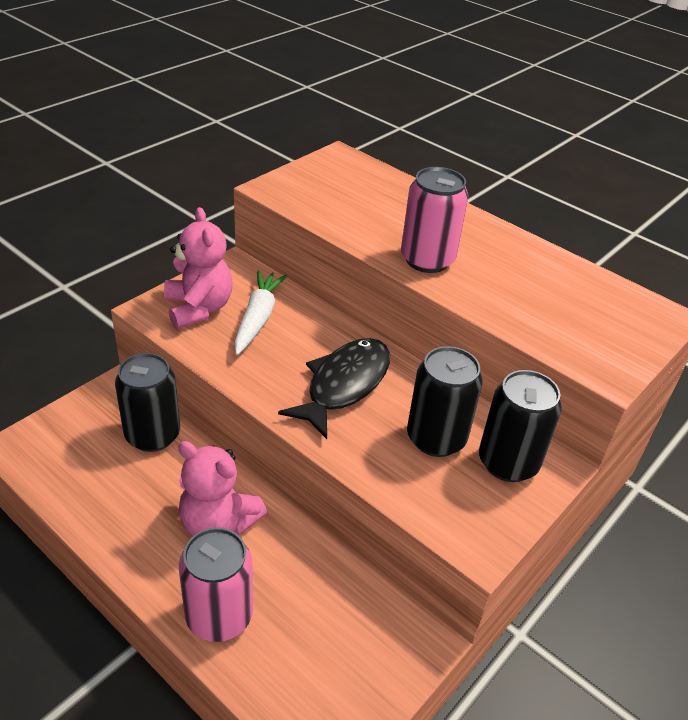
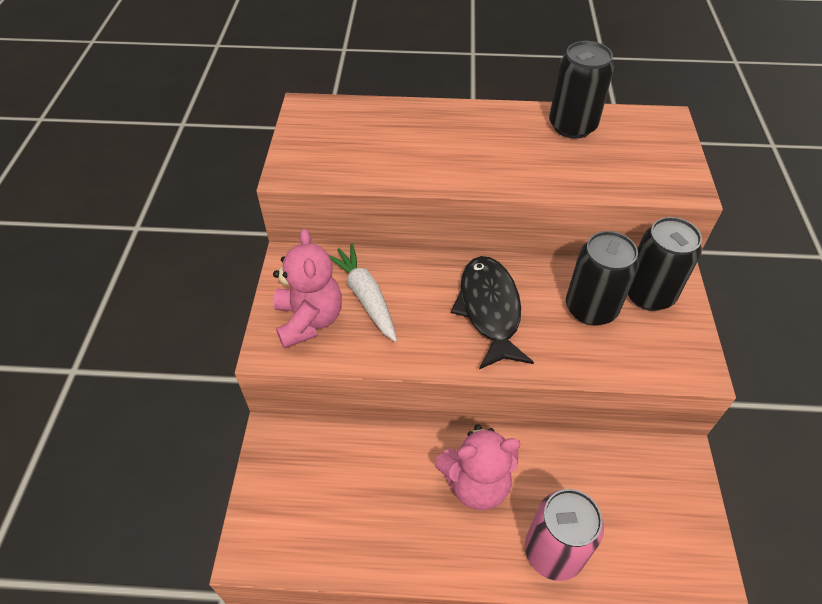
camera: 35 degrees left, 10 degrees up
(152, 435) = (349, 452): black can -> black can (572, 126)
(199, 308) = (309, 320): pink teddy bear -> pink teddy bear turned 45 degrees clockwise
(427, 260) = (482, 168): pink can -> none

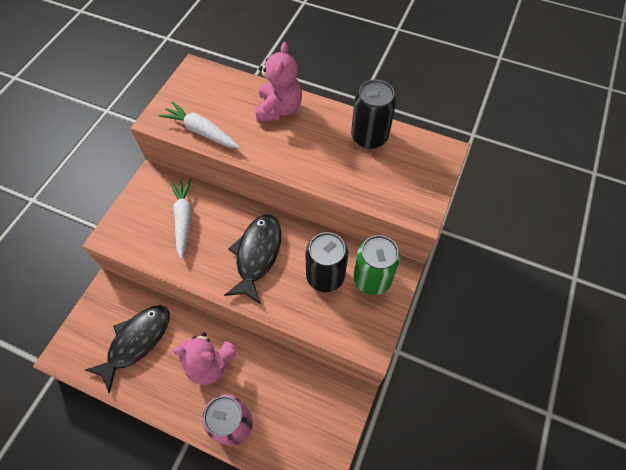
camera: 20 degrees right, 10 degrees up
(309, 320) = (141, 224): pink teddy bear -> pink teddy bear (279, 109)
(355, 492) = (136, 342): none -> black fish
(359, 170) = (201, 131): none -> white carrot
(648, 294) = (372, 279): black can -> green can

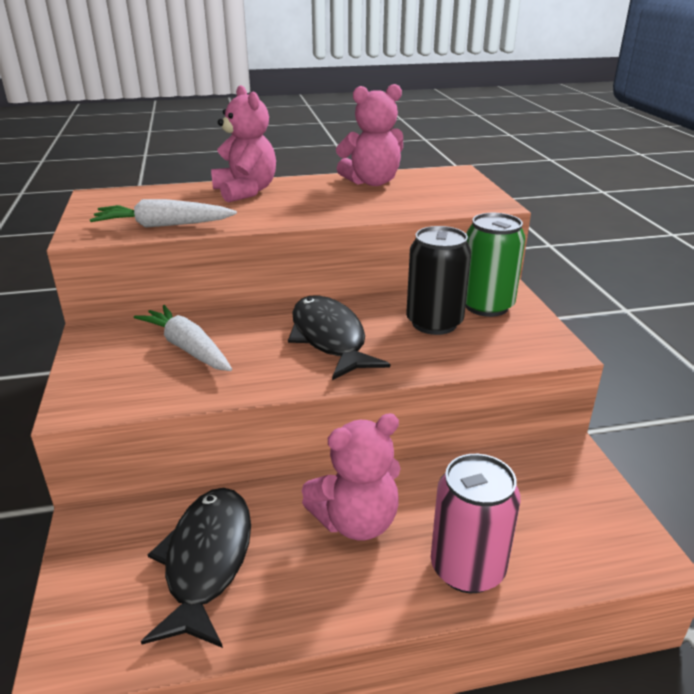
camera: 35 degrees left, 30 degrees down
(369, 137) = (372, 182): black can -> pink teddy bear

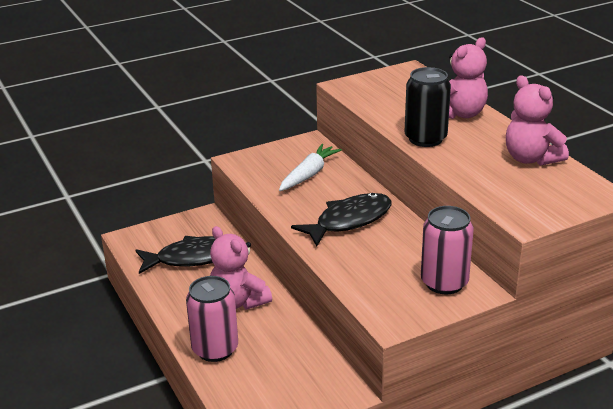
camera: 75 degrees right, 0 degrees up
(163, 225) = (373, 103): white carrot -> none
(434, 323) = (398, 260): black can -> black can (425, 139)
(486, 306) = (444, 283): green can -> pink can

